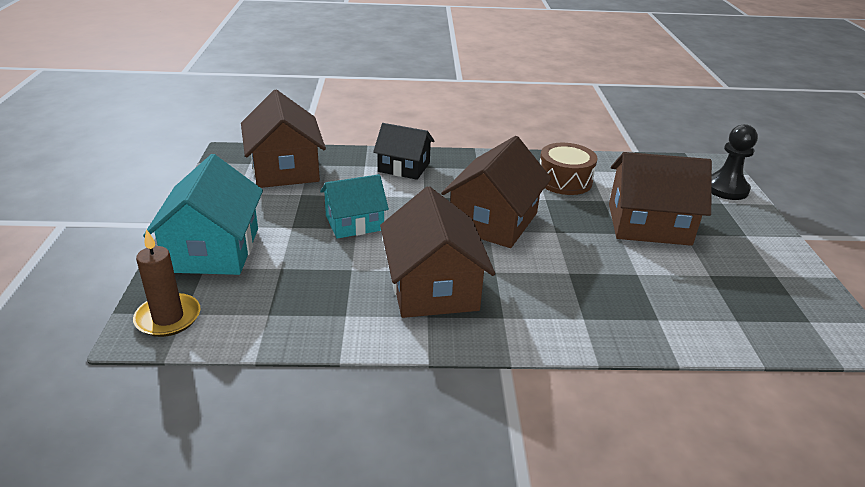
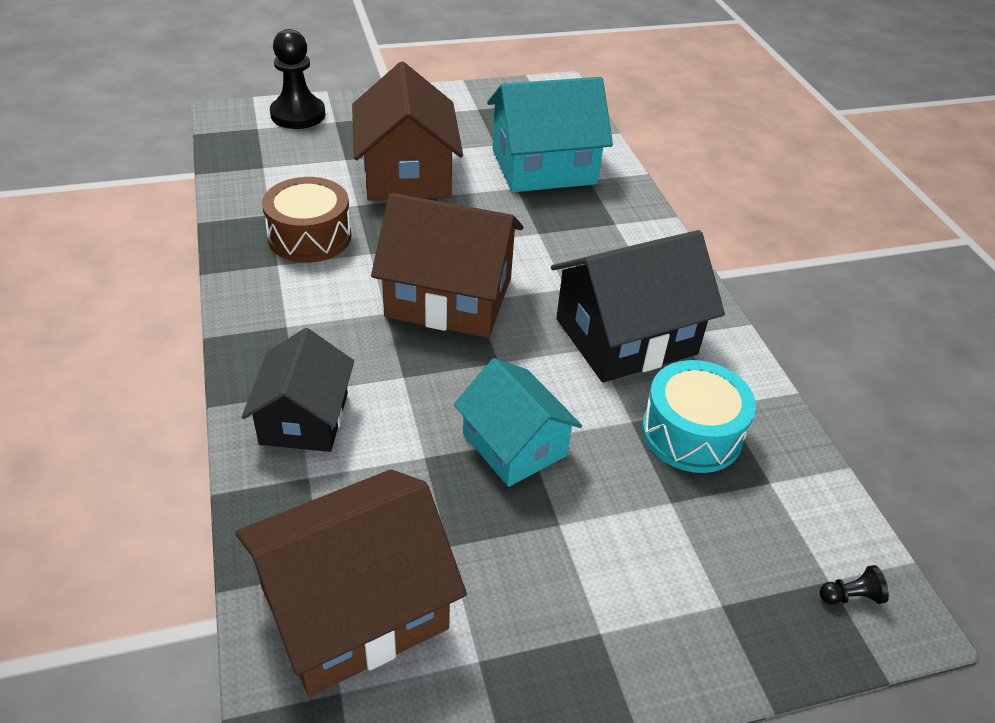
camera: 105 degrees left, 10 degrees up
(168, 318) = (850, 596): brown candle -> black pawn
(213, 249) = (674, 613): turquoise house -> turquoise house (543, 166)
(328, 292) = (691, 433): none -> turquoise drum
(432, 287) = (626, 336): brown house -> black house

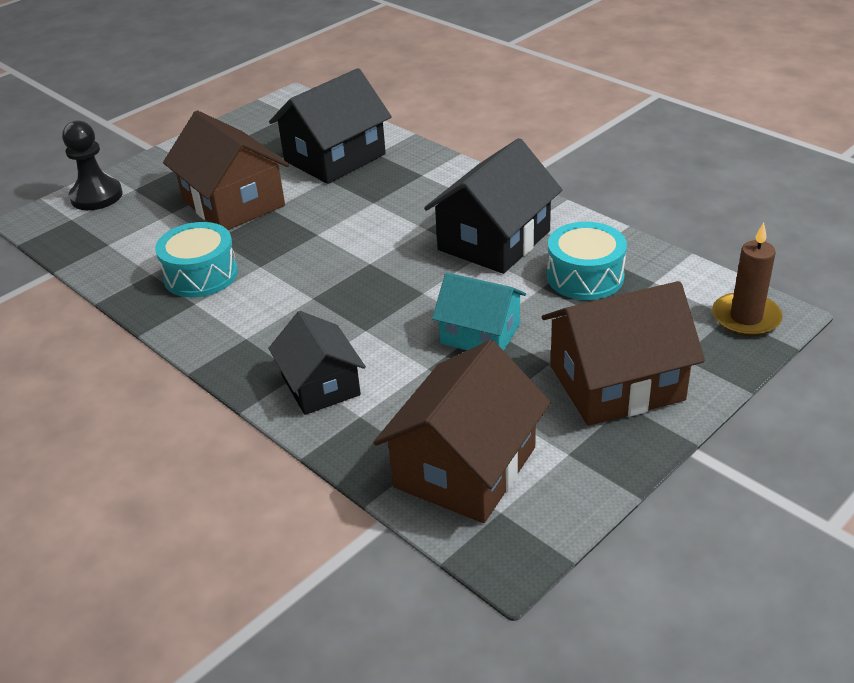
camera: 25 degrees left, 5 degrees down
(309, 237) = (201, 275): brown drum -> turquoise drum
(449, 297) = (349, 269): brown house -> brown house (616, 383)
(543, 166) = (334, 157): turquoise house -> black house
(850, 596) = (746, 318): black pawn -> brown candle

